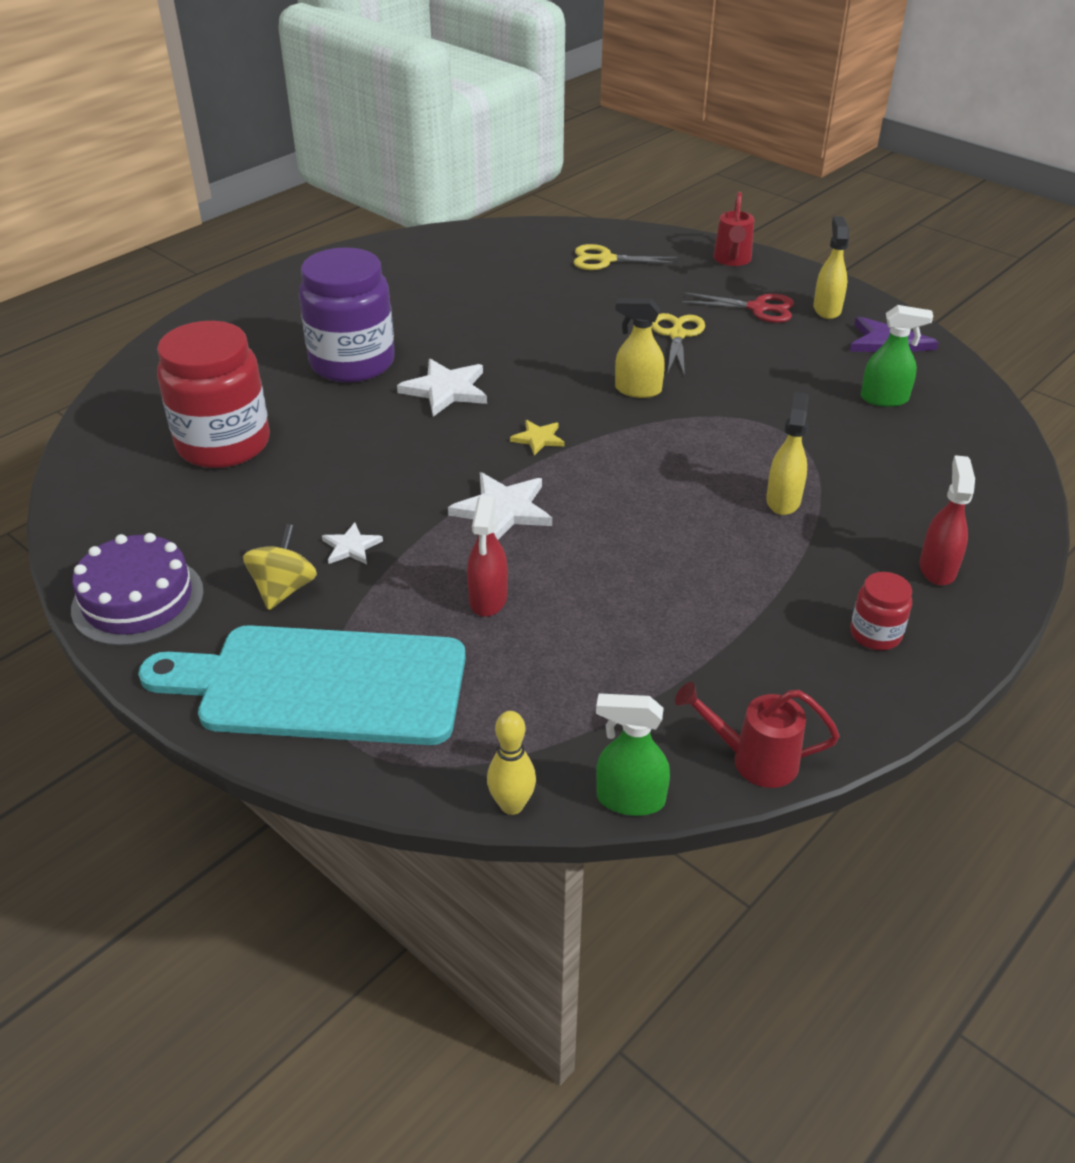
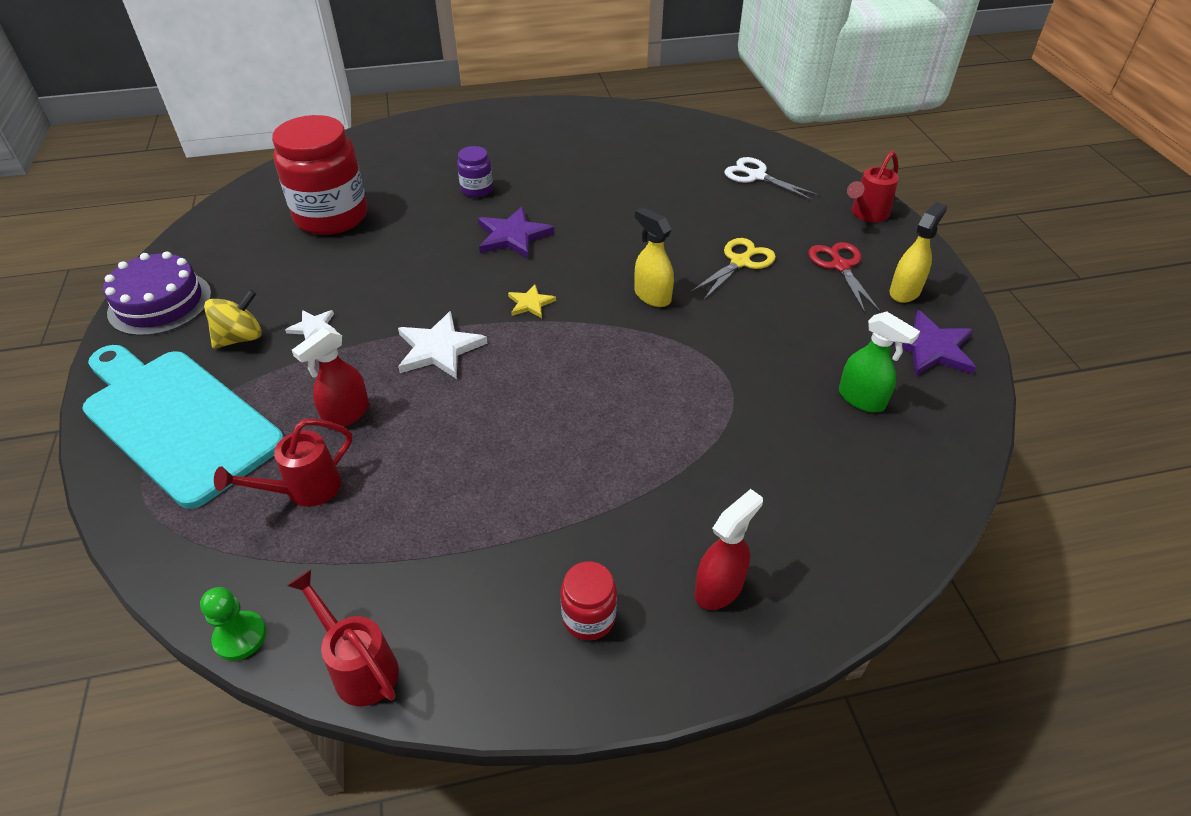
camera: 35 degrees right, 5 degrees up
(352, 362) = (477, 190): purple jar -> purple jar, size x0.46
(446, 390) = (512, 236): white star -> purple star
(512, 805) = (168, 586): yellow bowling pin -> none
(532, 673) = (304, 490): none -> red watering can
(605, 260) = (756, 176): yellow scissors -> white scissors
(629, 799) = (240, 637): green spray bottle -> green pawn
(758, 308) = (840, 266): red scissors -> red scissors turned 150 degrees counterclockwise
(783, 500) = (657, 449): yellow spray bottle -> none

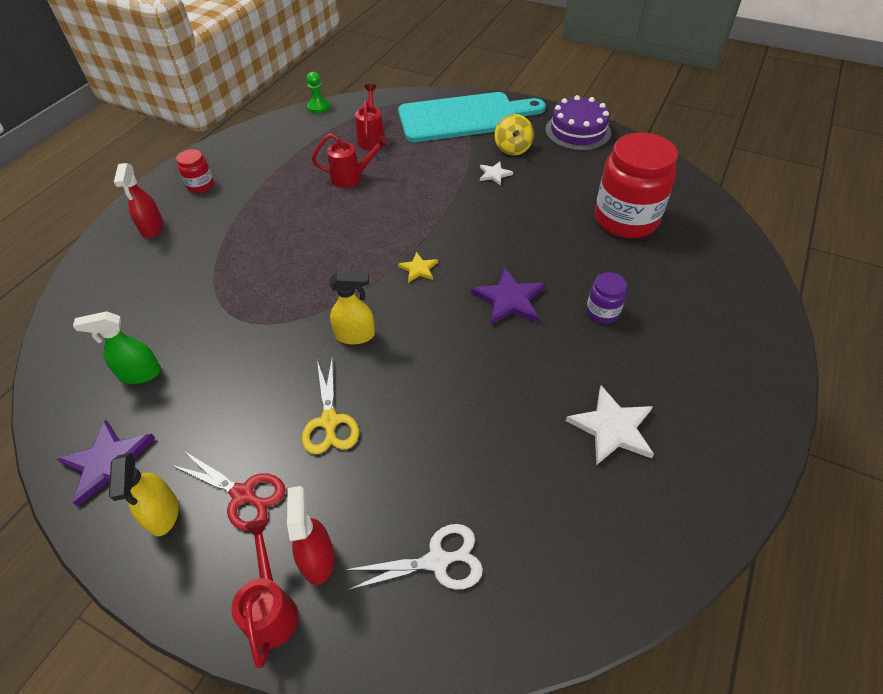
camera: 130 degrees right, 5 degrees up
(346, 414) = (406, 163): red spray bottle -> red spray bottle (317, 558)
(359, 666) = (268, 127): red watering can -> red watering can (352, 177)
(439, 349) = (420, 212): white star -> white star (612, 428)

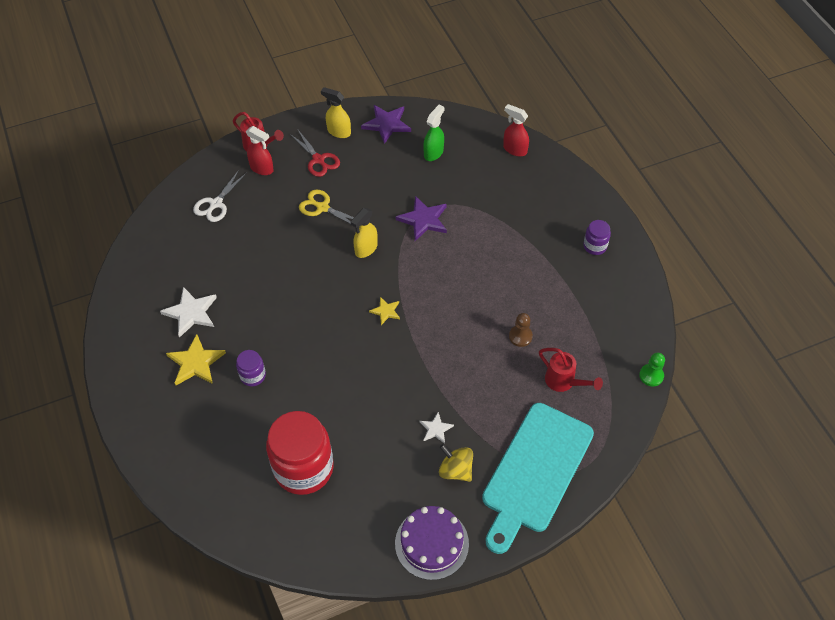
camera: 130 degrees right, 5 degrees up
(152, 228) = (565, 202): red spray bottle -> red spray bottle (514, 149)
(200, 185) = (595, 246): red jar -> purple jar
(243, 494) = (318, 160): red scissors -> red scissors turned 105 degrees counterclockwise
(352, 177) = (520, 336): red watering can -> brown pawn
(509, 299) = (312, 337): purple star -> purple star (423, 220)
(652, 369) = (195, 362): none -> yellow star

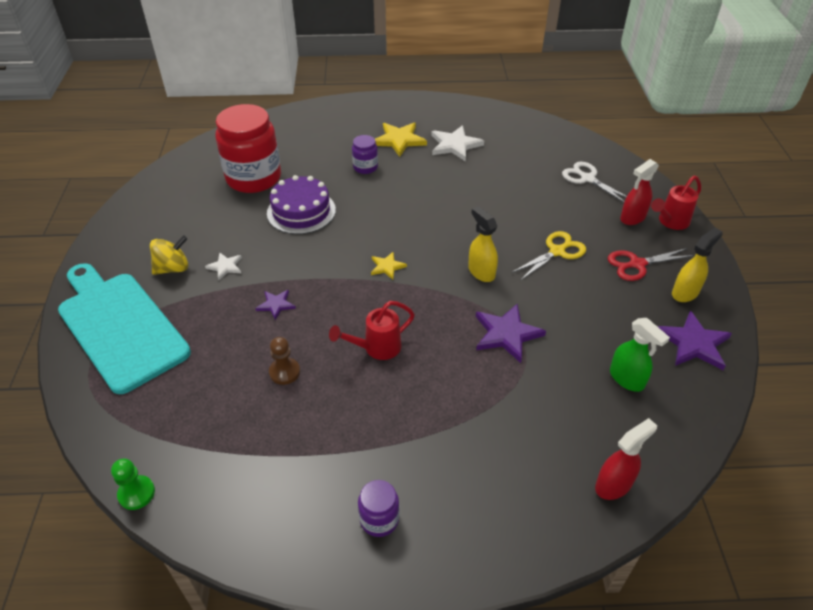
camera: 110 degrees right, 10 degrees down
(431, 543) = (122, 234): purple cake -> purple cake (301, 211)
(461, 371) = (276, 305): none -> purple star
(564, 382) = (197, 392): red watering can -> red watering can (376, 348)

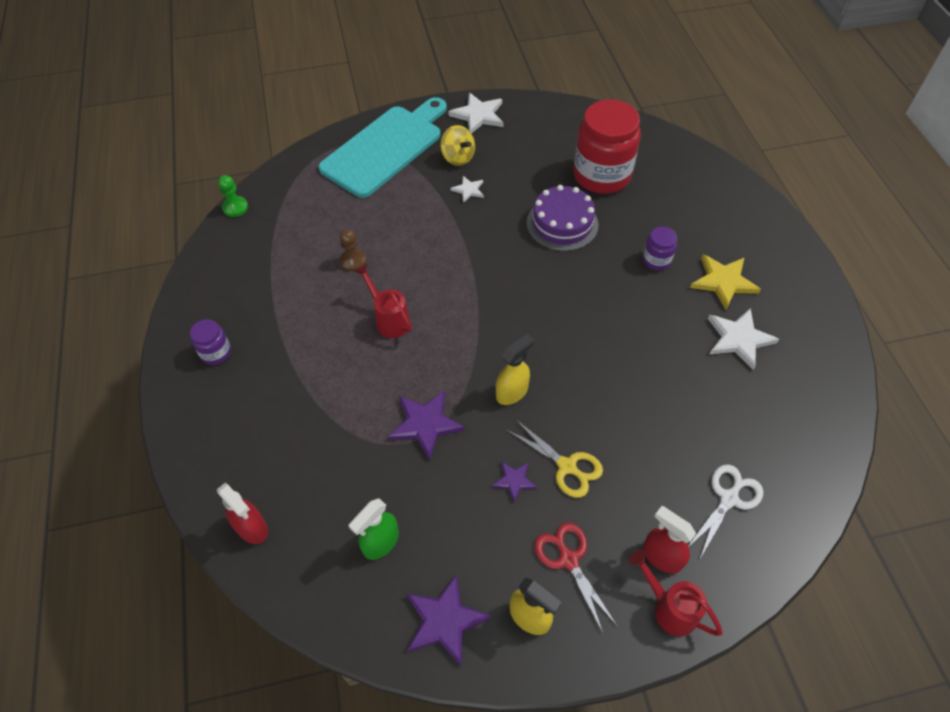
camera: 80 degrees right, 10 degrees up
(118, 244) = (478, 115): none -> white star
(276, 305) = (429, 236): purple star -> purple star (514, 481)
(387, 267) = (499, 308): yellow star -> none

